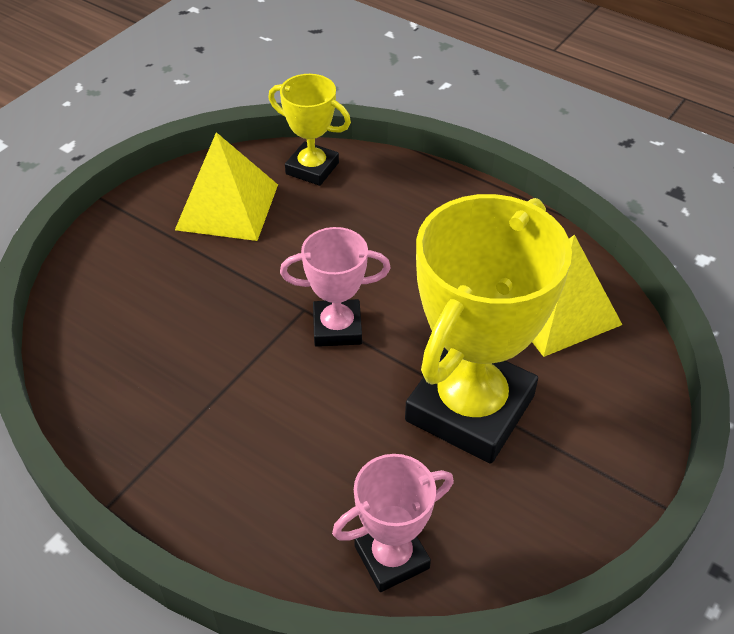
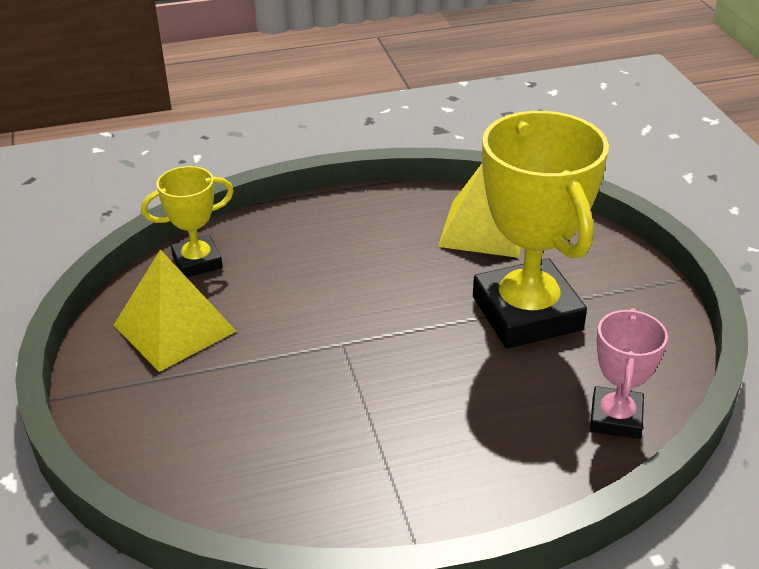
camera: 50 degrees left, 10 degrees down
(337, 328) = (381, 336): pink trophy -> none

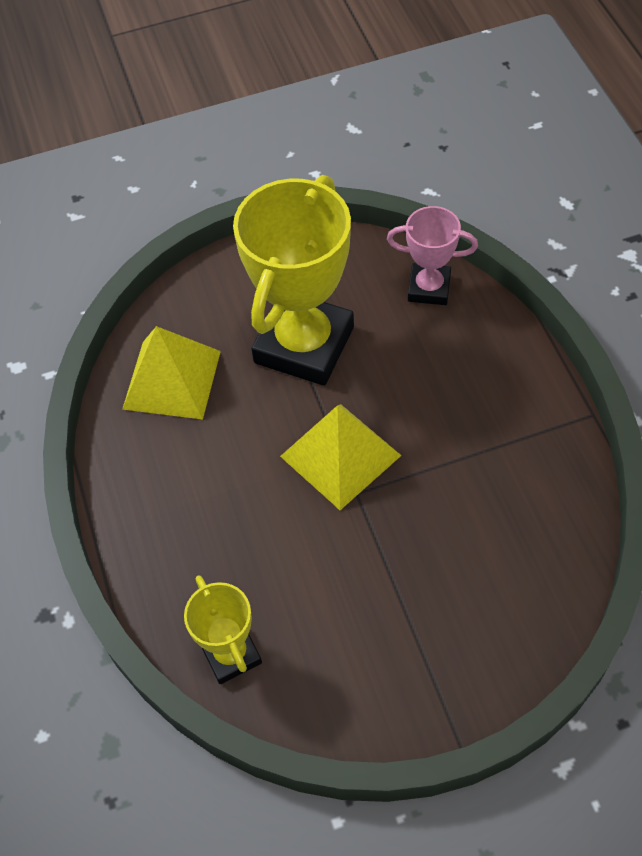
camera: 90 degrees left, 20 degrees up
(174, 328) = (345, 653): yellow pyramid -> yellow pyramid (340, 456)
(527, 313) = (304, 345): yellow trophy -> yellow trophy turned 45 degrees counterclockwise

